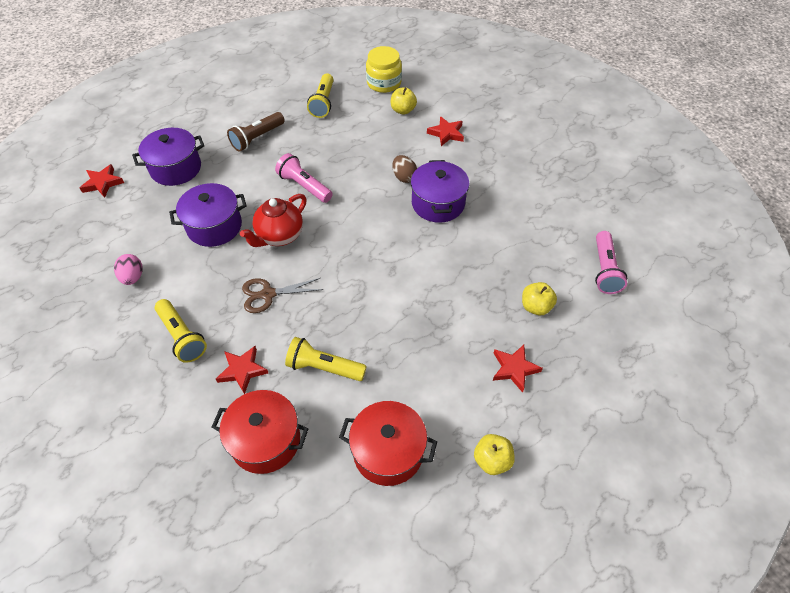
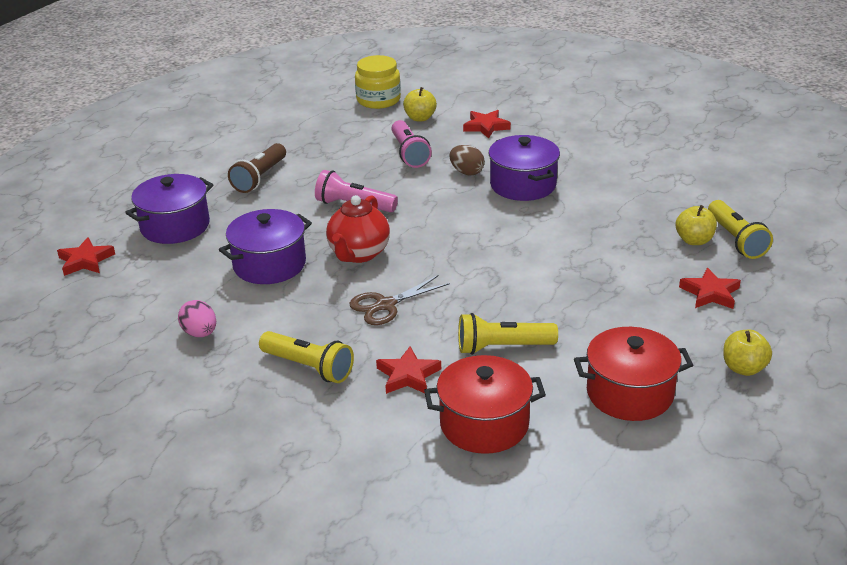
camera: 20 degrees left, 20 degrees down
(323, 103) = (318, 131): yellow flashlight -> yellow flashlight (736, 240)
(604, 270) = (741, 195): pink flashlight -> pink flashlight (409, 153)

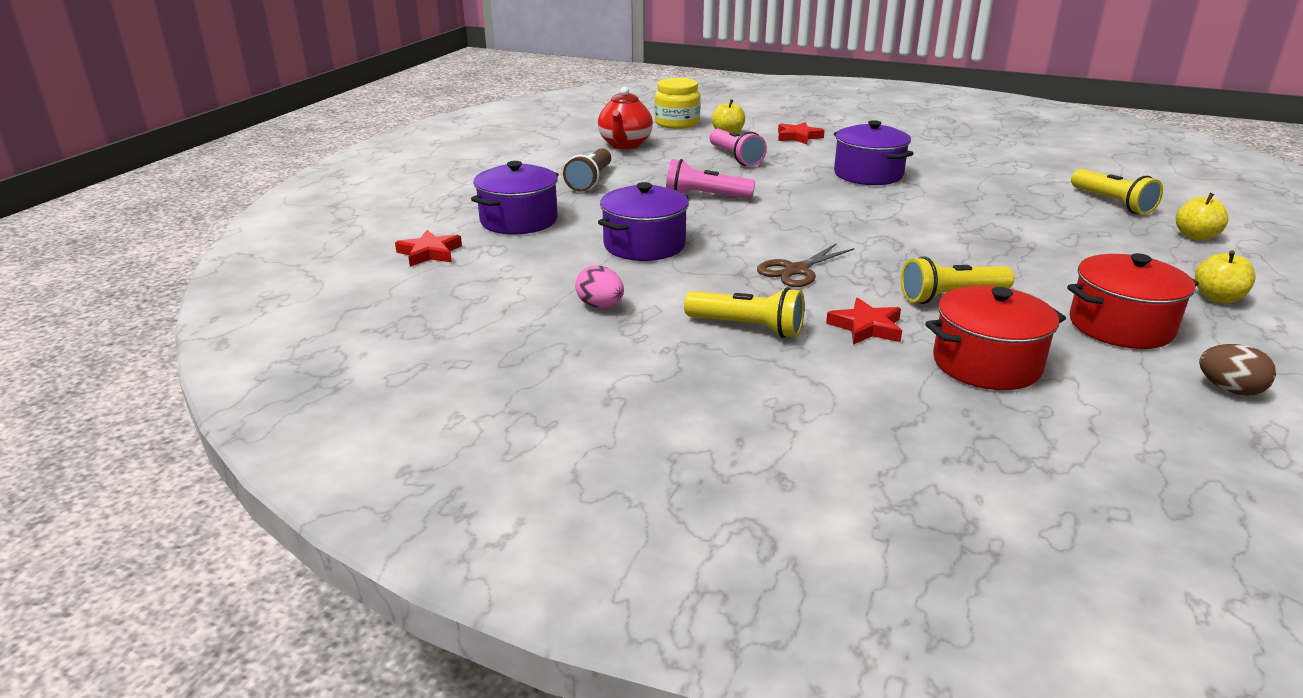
camera: 10 degrees left, 5 degrees down
(358, 254) = (737, 232): red teapot -> red teapot (625, 145)
(466, 172) = (804, 168): brown egg -> brown egg (1229, 390)
(694, 240) = (1072, 205): yellow apple -> yellow apple (1195, 236)
(710, 293) = (1126, 243): red star -> none

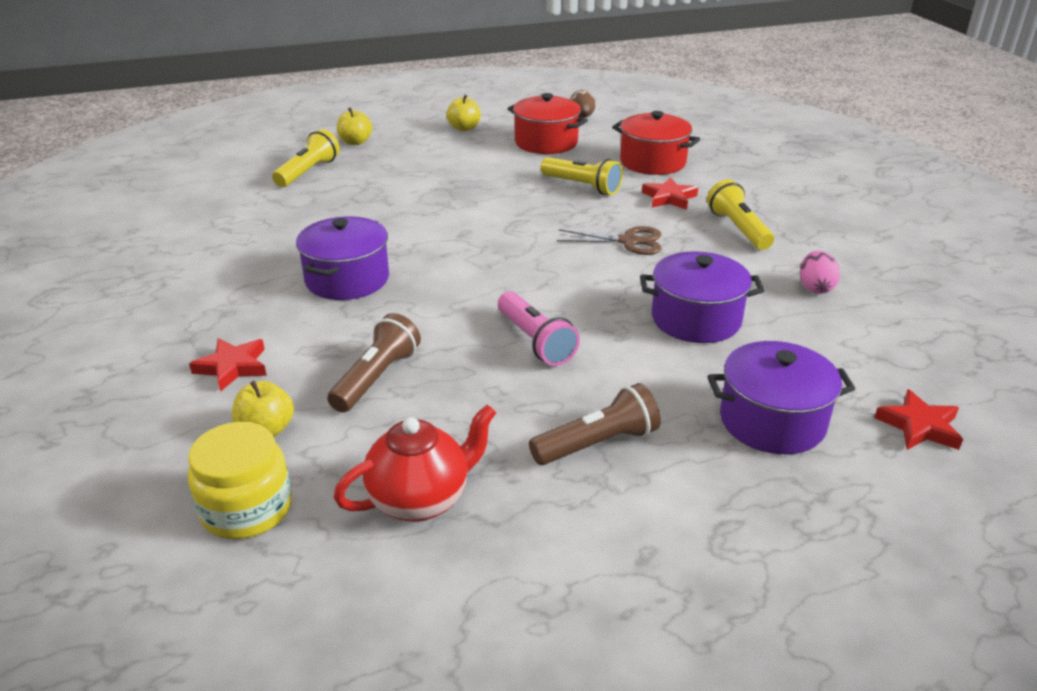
camera: 130 degrees left, 5 degrees up
(735, 157) = (376, 378): pink flashlight -> brown flashlight

